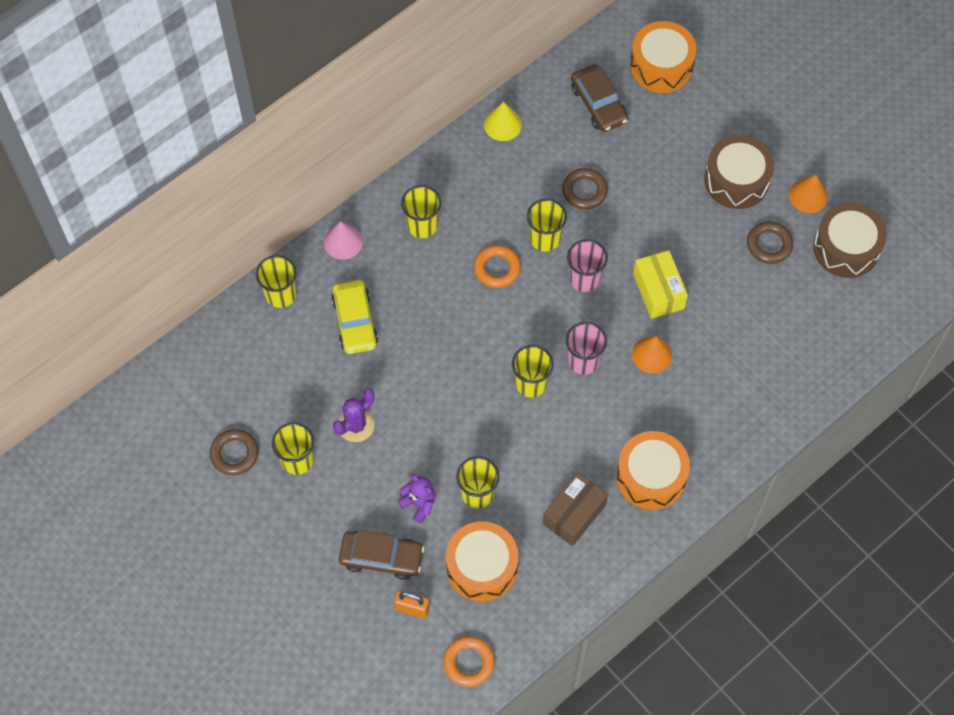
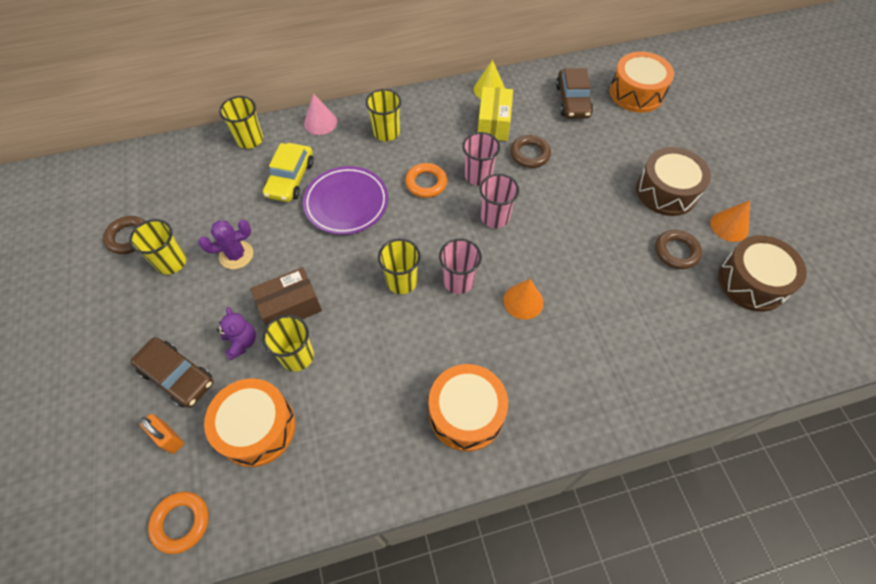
camera: 25 degrees right, 5 degrees down
(430, 325) = (346, 203): none -> purple plate
(545, 238) = (478, 176): yellow cup -> pink cup
(574, 514) = (372, 417): brown box -> brown box (290, 307)
(658, 291) = (555, 251): yellow box -> yellow box (493, 123)

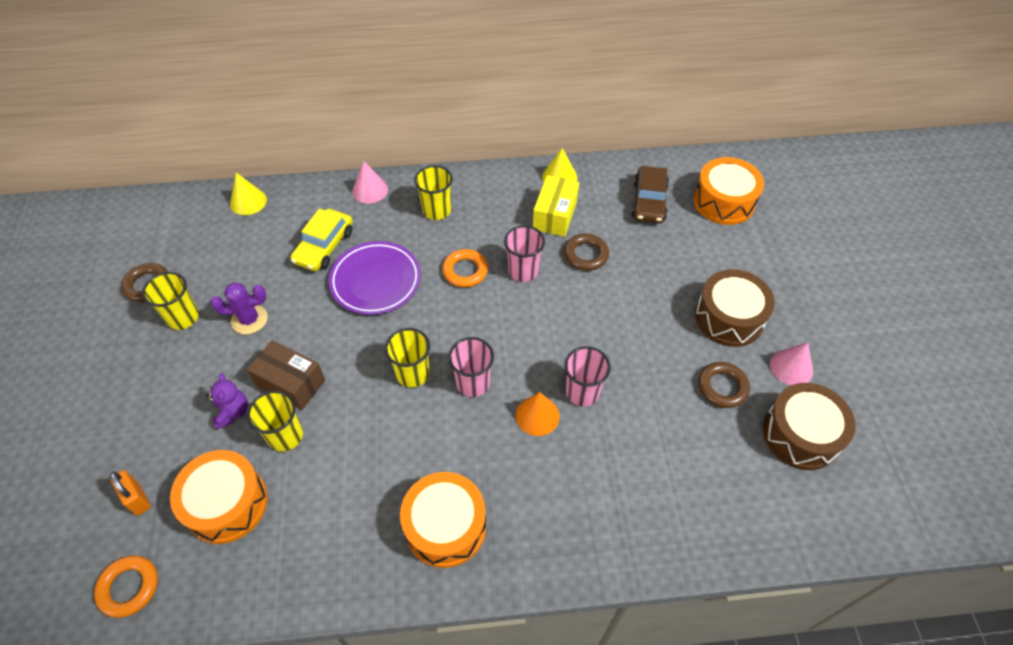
camera: 10 degrees right, 5 degrees down
(177, 376) = (160, 436): brown car -> none
(208, 147) = (248, 201): none -> yellow cone
(250, 140) = (293, 199): yellow cup -> none
(290, 307) = (291, 383): brown box -> brown box turned 45 degrees clockwise
(495, 217) = (530, 319): pink cup -> pink cup (582, 392)
(729, 226) = (791, 367): orange cone -> pink cone

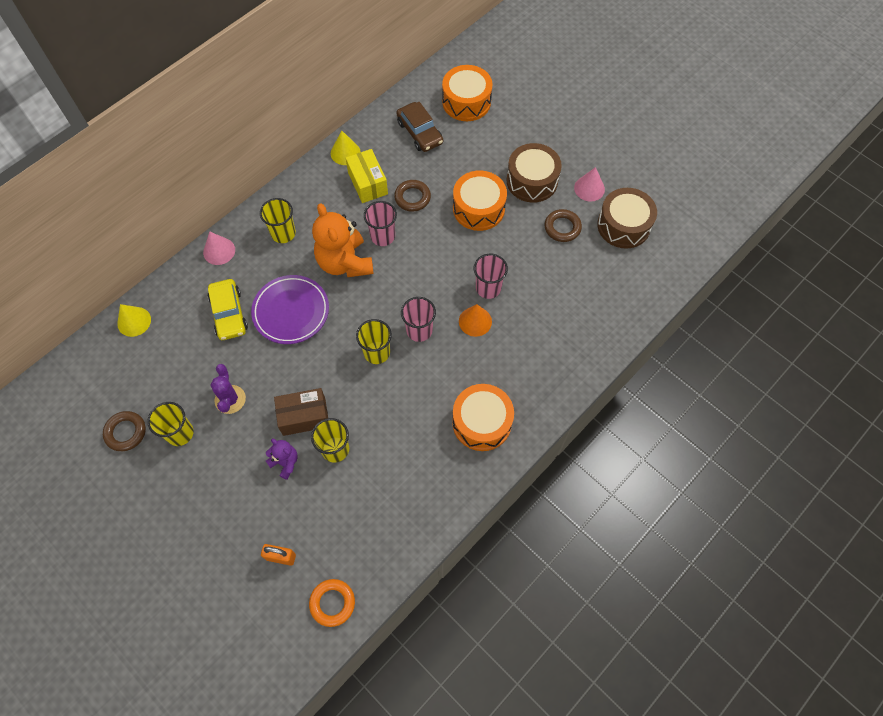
camera: 40 degrees left, 10 degrees up
(227, 504) = (341, 514): orange drum -> orange drum (478, 208)
(249, 319) = (230, 399): purple cactus -> purple cactus turned 45 degrees counterclockwise
(465, 271) = (345, 262): orange ring -> orange teddy bear

